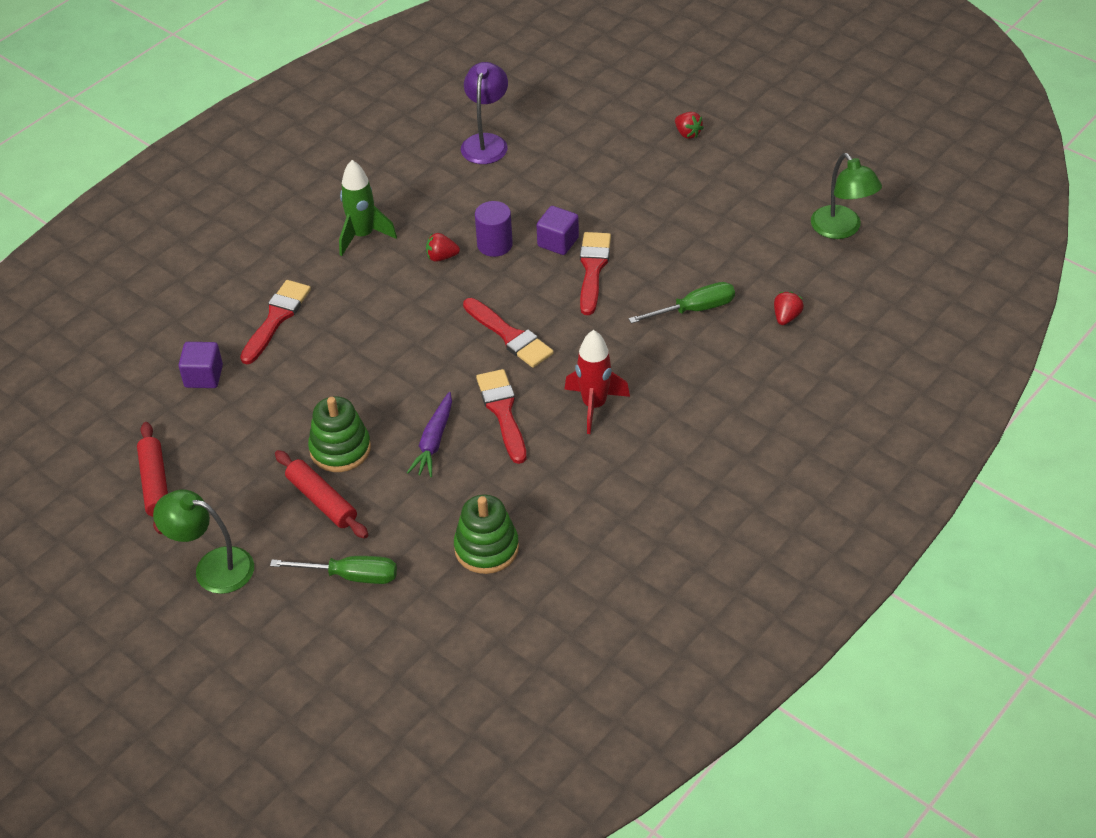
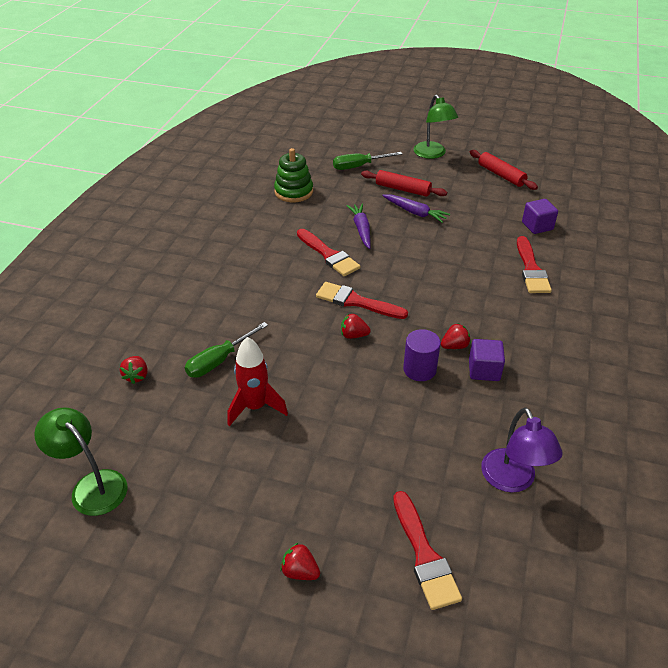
camera: 155 degrees right, 5 degrees down
(213, 567) = (432, 154): green lamp -> green lamp turned 75 degrees clockwise
(340, 449) = (415, 212): green stacking toy -> purple carrot
(363, 236) = (533, 345): green rocket -> none
(537, 297) = (353, 335): none -> red strawberry
(558, 242) = (367, 388): purple cube -> purple cube (484, 370)
(593, 269) = (322, 372): red brush -> red brush (424, 555)
(594, 405) = (268, 274): red rocket -> red rocket (255, 407)

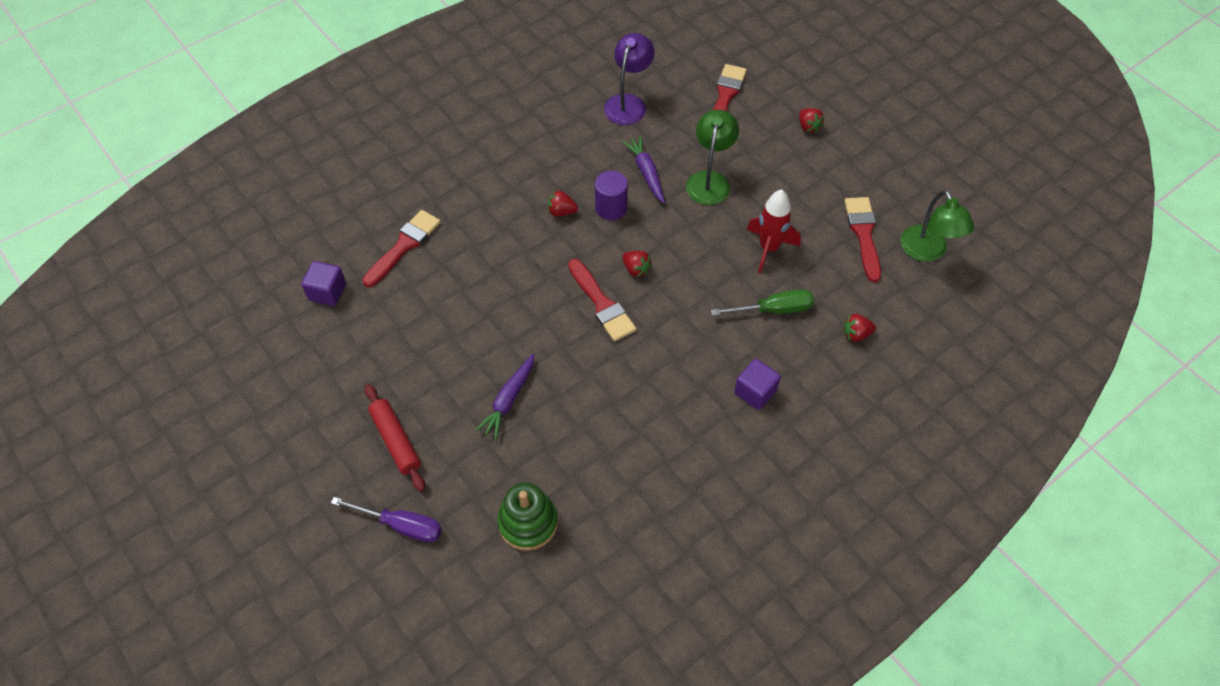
camera: 145 degrees left, 15 degrees up
(136, 376) = (856, 334): red strawberry -> red strawberry turned 135 degrees counterclockwise
(328, 255) = (577, 382): red brush -> red brush (863, 234)
(359, 166) = (401, 525): green screwdriver -> purple screwdriver
(415, 212) = (425, 390): purple carrot -> purple carrot (646, 173)
(432, 154) = (284, 489): green lamp -> green lamp (709, 180)
(484, 370) = (562, 180): purple cube -> purple cube (755, 392)
(501, 175) = (258, 392): red rolling pin -> none

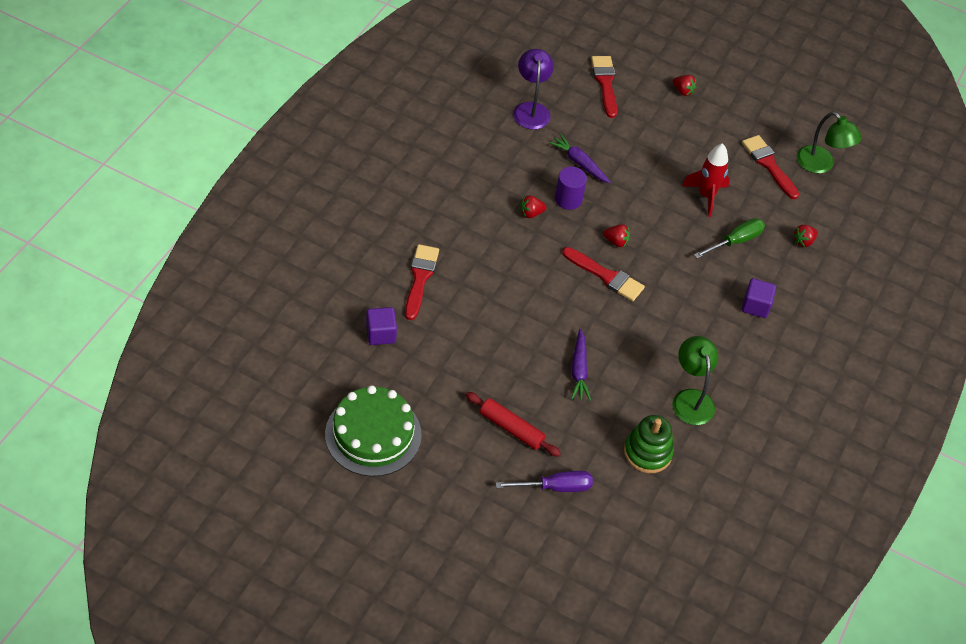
camera: 30 degrees left, 5 degrees down
(251, 397) = (373, 434): none -> green cake
(709, 180) = (632, 155): green lamp -> green lamp (691, 399)

